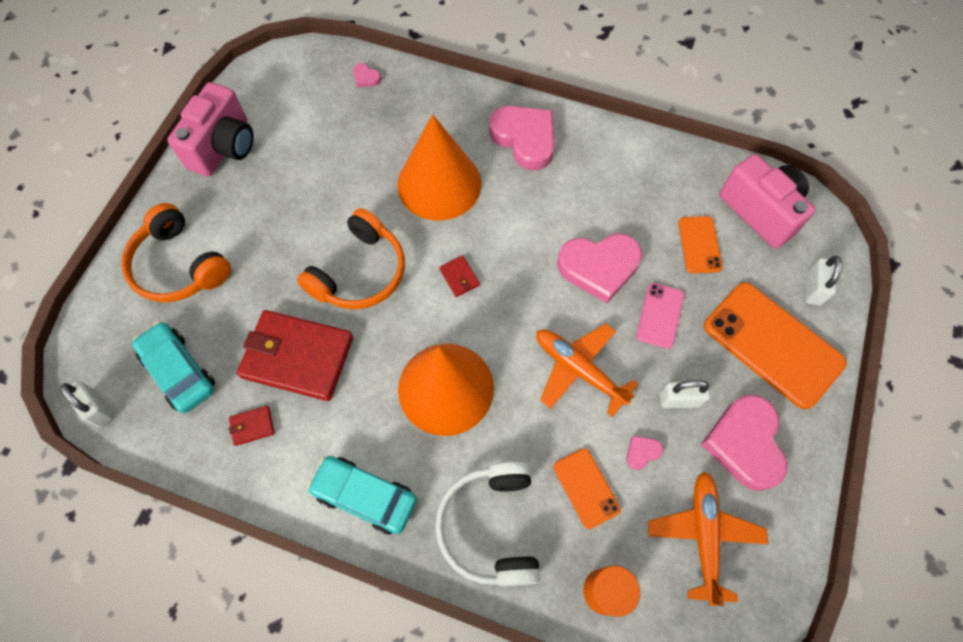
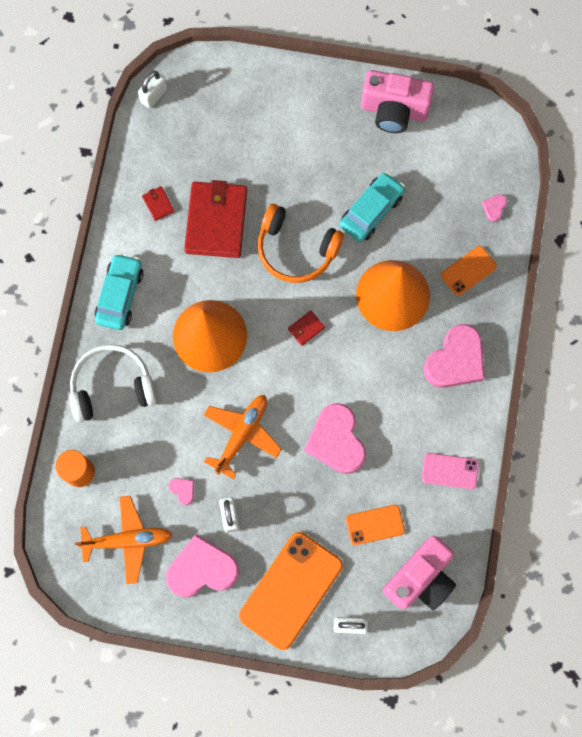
camera: 80 degrees right, 10 degrees up
(179, 266) = (276, 112): orange headphones -> none
(179, 371) = (191, 140): turquoise car -> turquoise car (371, 211)
(586, 488) = (150, 451): orange phone -> orange phone (468, 271)
(660, 315) = (300, 495): pink phone -> pink phone (450, 471)

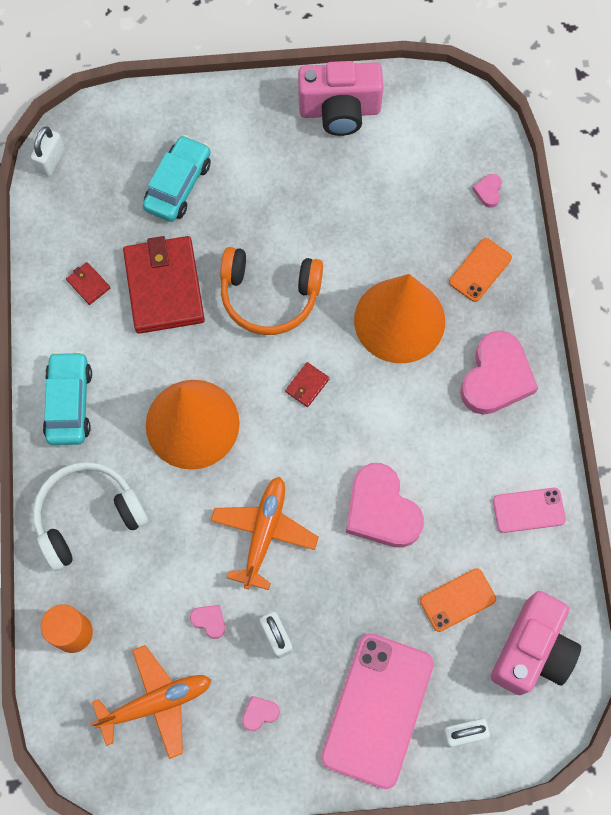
camera: 15 degrees left, 5 degrees down
(202, 569) = (260, 713): pink heart -> pink heart, size x0.42
(291, 590) = (378, 710): orange phone -> pink phone
(371, 211) = (346, 230): turquoise car -> turquoise car (178, 185)

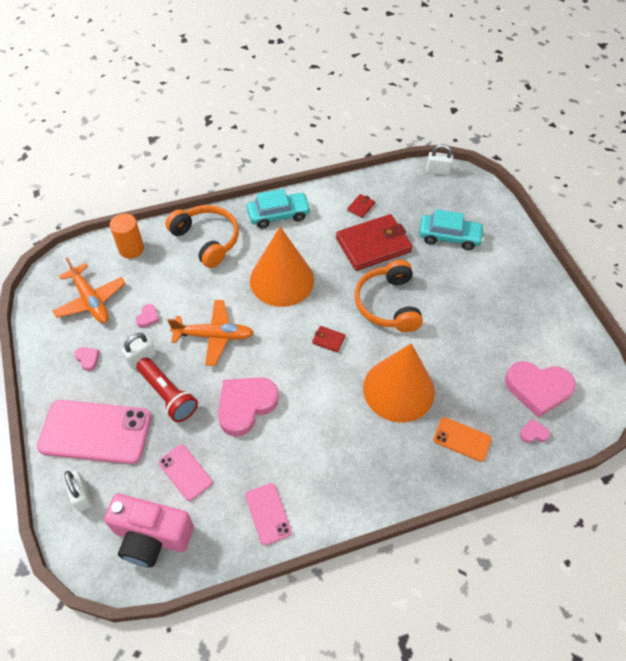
camera: 75 degrees right, 15 degrees down
(87, 516) = (207, 240): white headphones -> orange headphones
(340, 111) = (552, 318): pink camera -> none
(343, 608) = (168, 395): none -> red flashlight
(457, 600) = (185, 472): orange phone -> pink phone
(496, 377) = (374, 468): pink heart -> pink heart (537, 389)

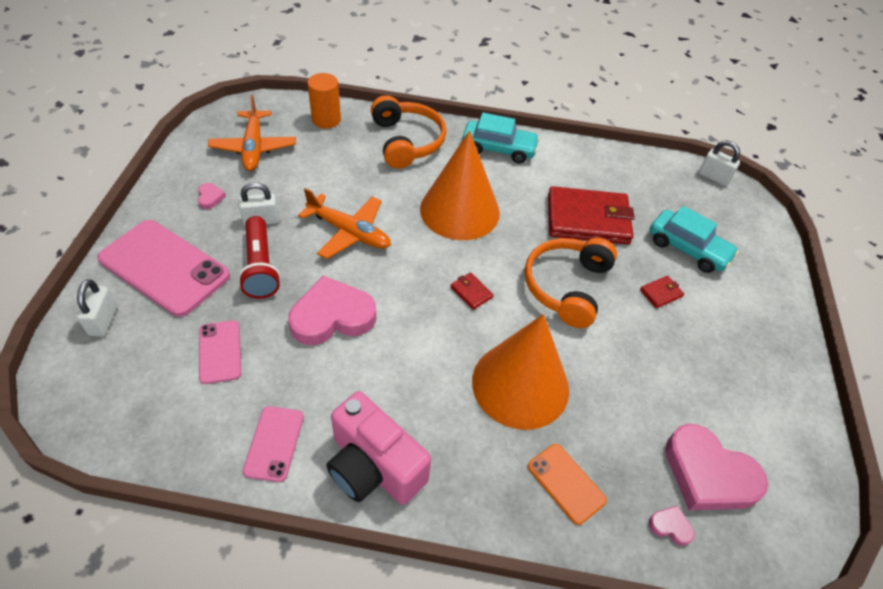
camera: 25 degrees right, 5 degrees down
(148, 317) = (296, 186): pink heart -> none
(152, 537) = (136, 400): pink camera -> pink camera (374, 467)
(361, 207) = (597, 177): red wallet -> red wallet (661, 293)

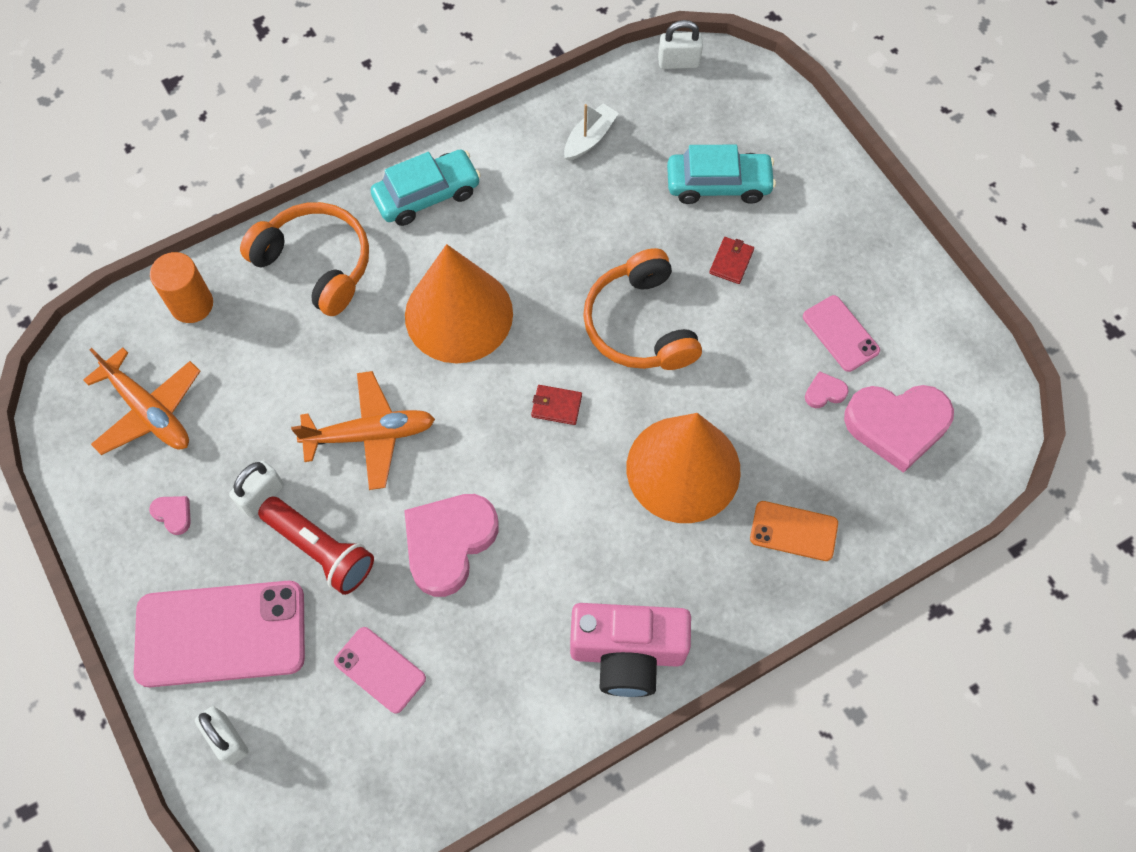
camera: 35 degrees left, 15 degrees up
(274, 443) = (522, 708): pink phone -> pink phone (840, 333)
(588, 219) = (596, 222): red wallet -> none
(622, 179) = (589, 138): none -> white boat
(670, 526) = (899, 499): pink heart -> pink heart (824, 392)

